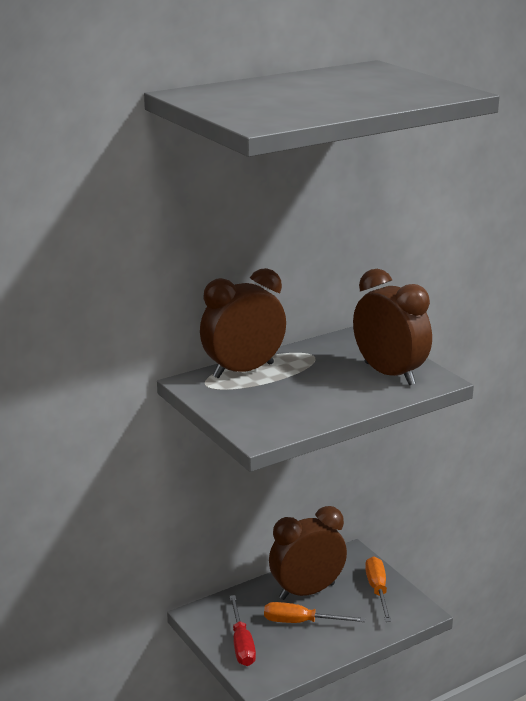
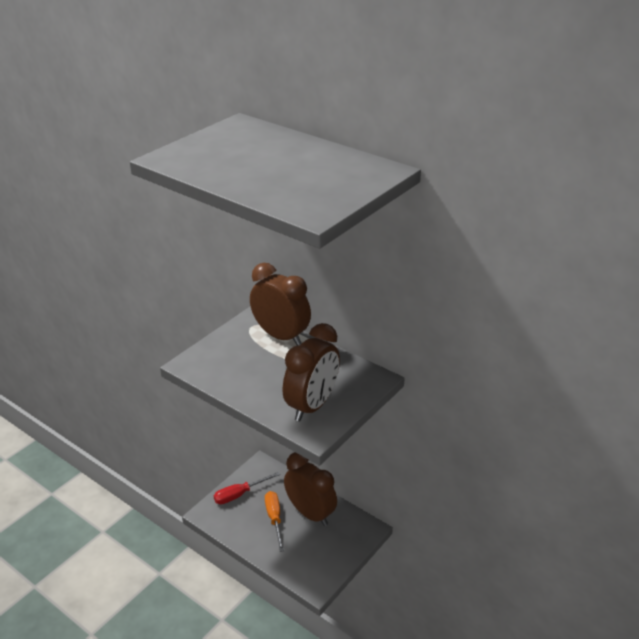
camera: 70 degrees right, 10 degrees up
(377, 590) = (330, 554): orange screwdriver -> none

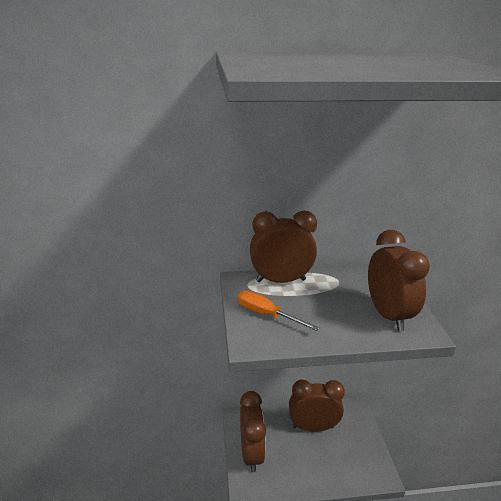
camera: 45 degrees left, 5 degrees down
(239, 494) = (251, 452): red screwdriver -> brown clock
(274, 519) = (297, 450): orange screwdriver -> orange screwdriver (266, 314)

